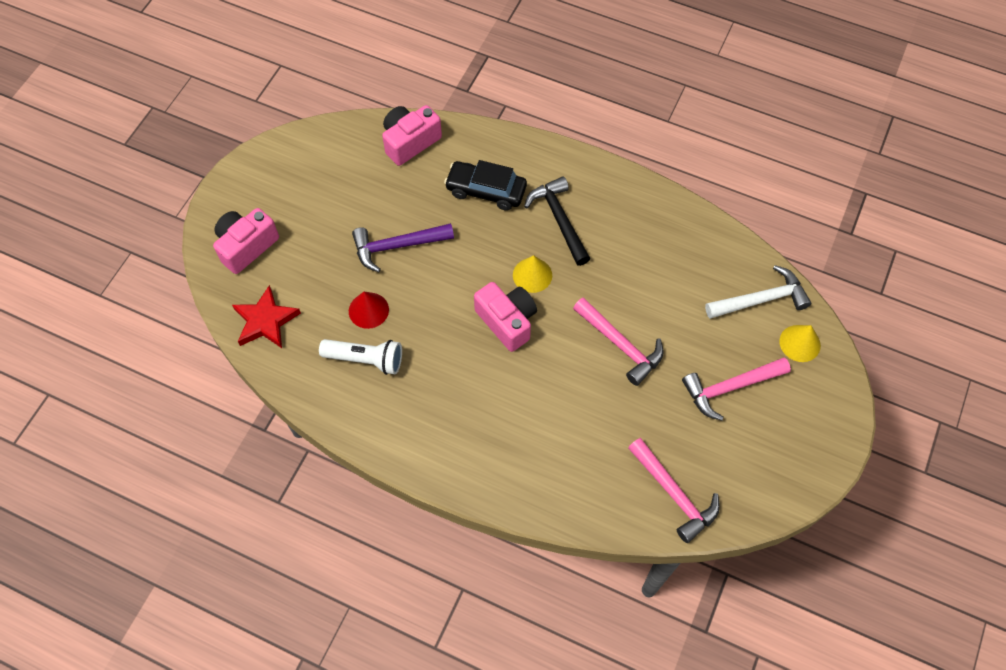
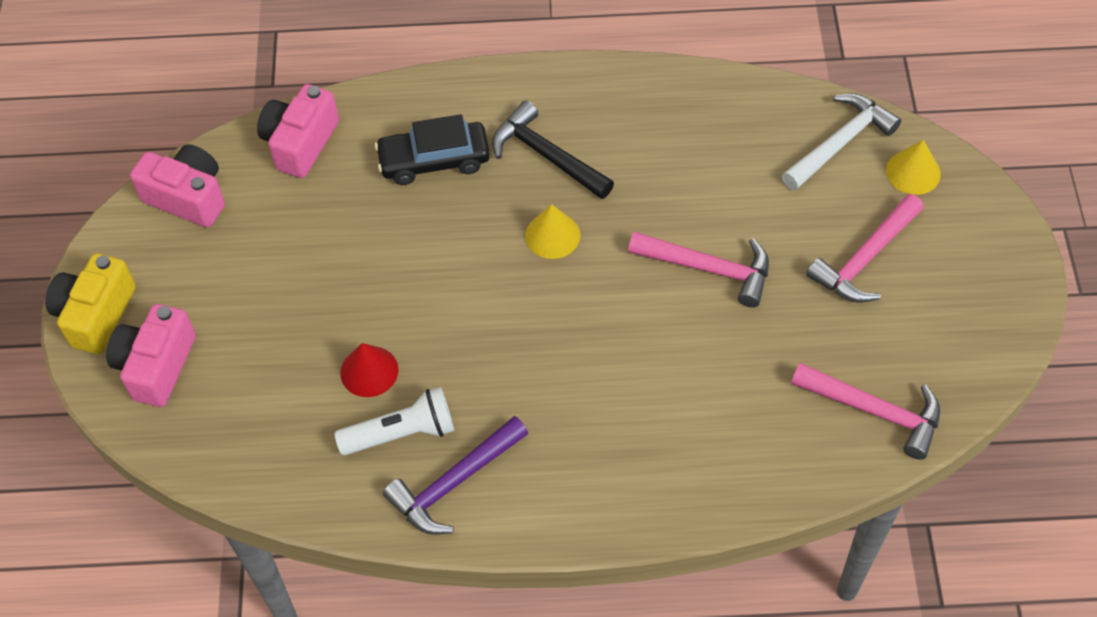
camera: 25 degrees left, 5 degrees down
(230, 197) = (96, 314): none -> yellow camera
(265, 321) = (239, 447): red star -> none
(397, 246) = (360, 277): purple hammer -> purple hammer (454, 483)
(507, 321) = (554, 304): pink camera -> pink camera (188, 197)

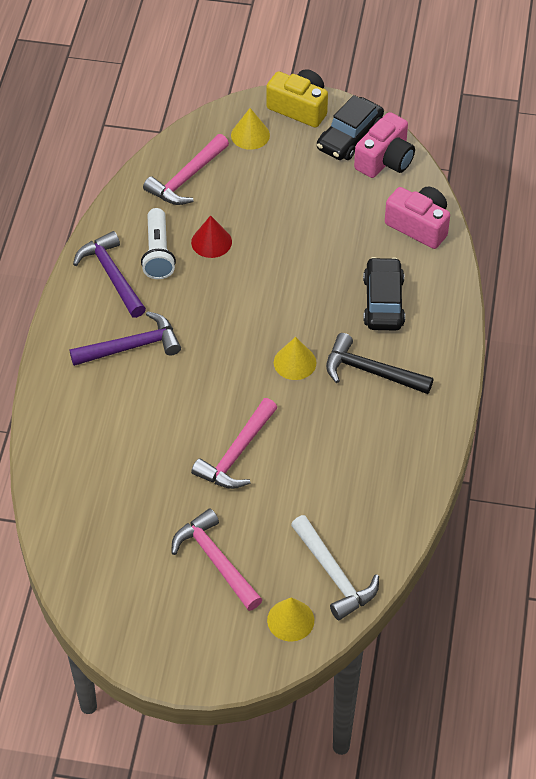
camera: 100 degrees right, 5 degrees down
(148, 244) = (349, 137): none -> black car
(156, 366) = (250, 135): pink camera -> yellow cone
(546, 155) = (370, 371): black hammer -> black hammer turned 120 degrees counterclockwise
(574, 426) = (132, 346): none -> purple hammer
(875, 411) = (82, 529): pink hammer -> pink hammer (187, 178)

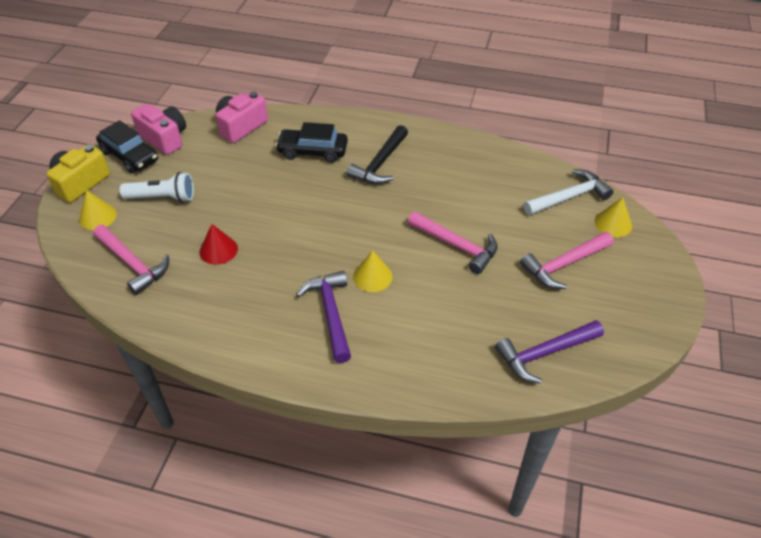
camera: 85 degrees left, 5 degrees down
(111, 275) = (238, 327): purple hammer -> purple hammer (544, 353)
(158, 253) = (220, 289): white flashlight -> white flashlight (163, 198)
(295, 362) = (365, 205): yellow cone -> yellow cone (372, 276)

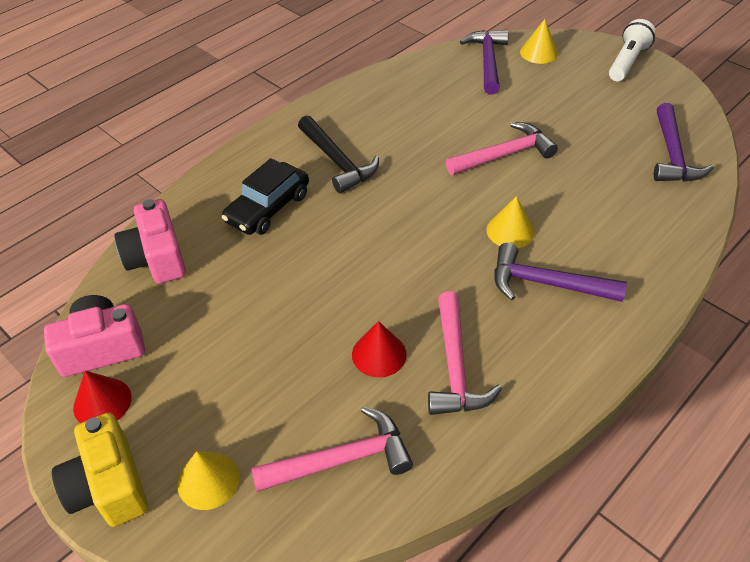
camera: 60 degrees left, 0 degrees up
(130, 156) = (102, 402): black car -> red cone
(163, 198) = (231, 386): white flashlight -> white flashlight (627, 62)
(564, 265) = (572, 100): pink hammer -> pink hammer (455, 367)
(569, 197) = (487, 61): white hammer -> purple hammer

